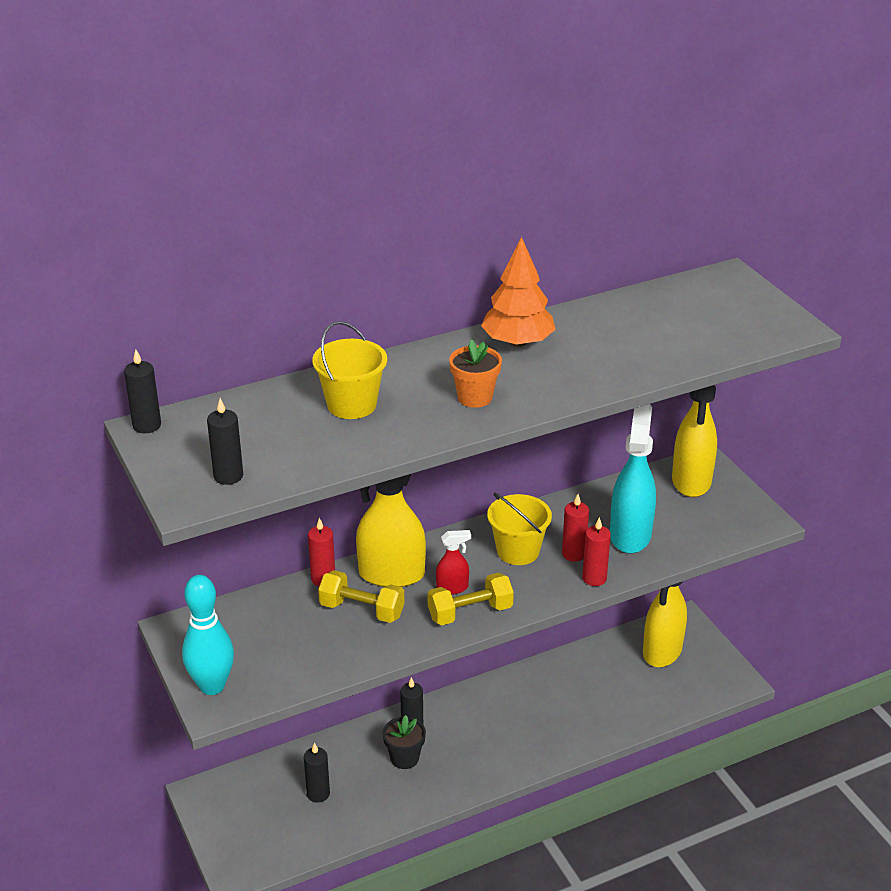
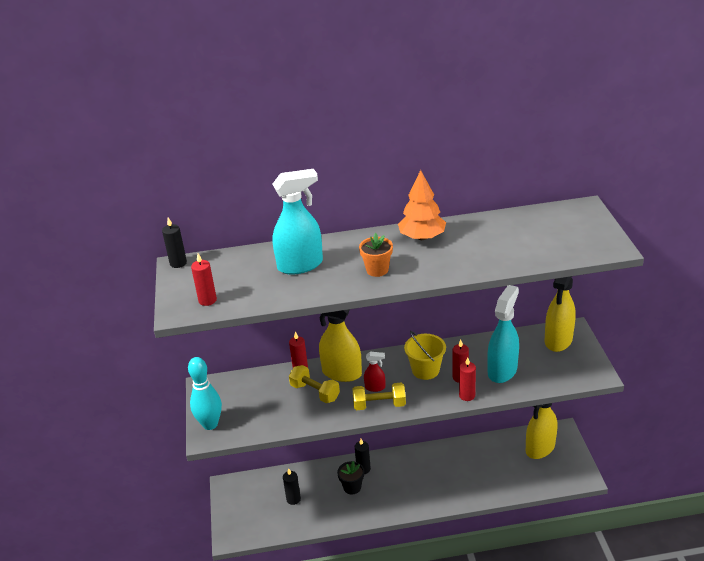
camera: 20 degrees right, 0 degrees up
(228, 476) = (207, 300): black candle -> red candle
(351, 405) = (300, 265): yellow bucket -> turquoise spray bottle

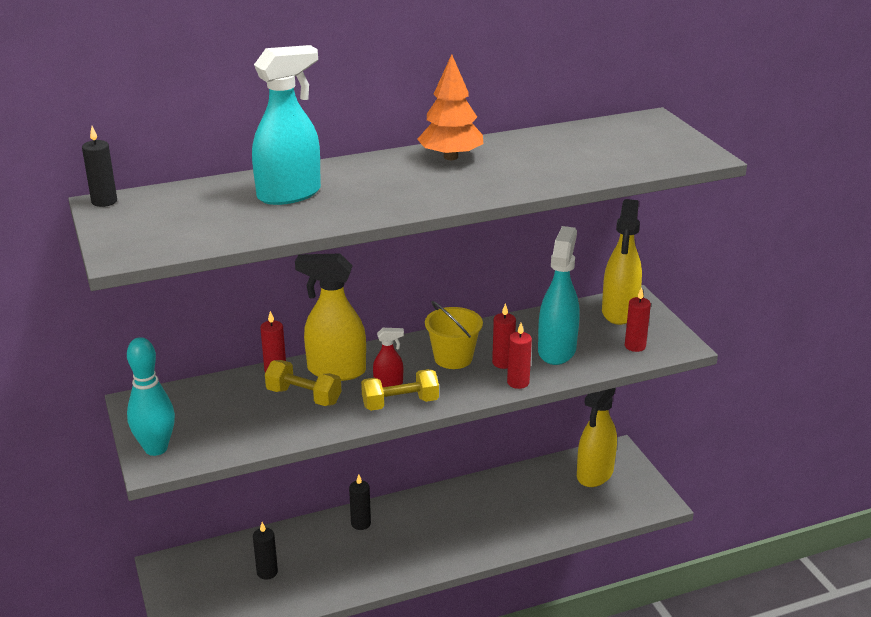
camera: 15 degrees left, 5 degrees down
(207, 300) = (163, 239): red candle -> red candle (635, 346)
(352, 487) = (349, 548): black flower pot -> none
(377, 270) = (401, 193): orange flower pot -> none

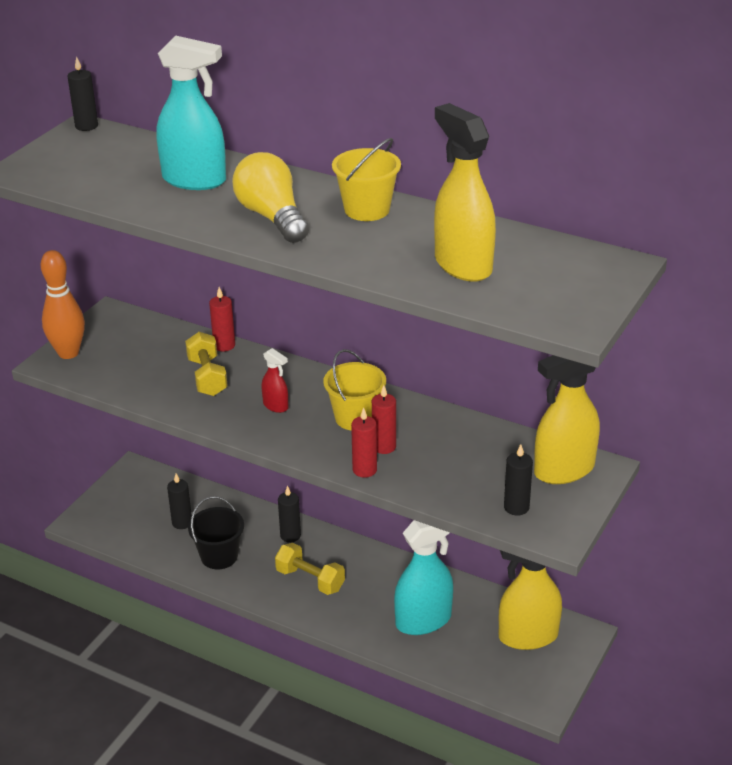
camera: 50 degrees right, 5 degrees up
(156, 448) = (68, 353): turquoise bowling pin -> orange bowling pin
(333, 572) = (219, 556): none -> black bucket
(336, 370) = (260, 372): yellow spray bottle -> yellow spray bottle (462, 265)
(400, 403) = (256, 426): yellow dumbbell -> yellow dumbbell (310, 580)
(402, 189) = (272, 217): none -> yellow light bulb
(451, 157) = (367, 209): orange tree -> yellow bucket
(557, 350) = (444, 466): turquoise spray bottle -> turquoise spray bottle (424, 620)
(635, 346) = (516, 507): red candle -> black candle

